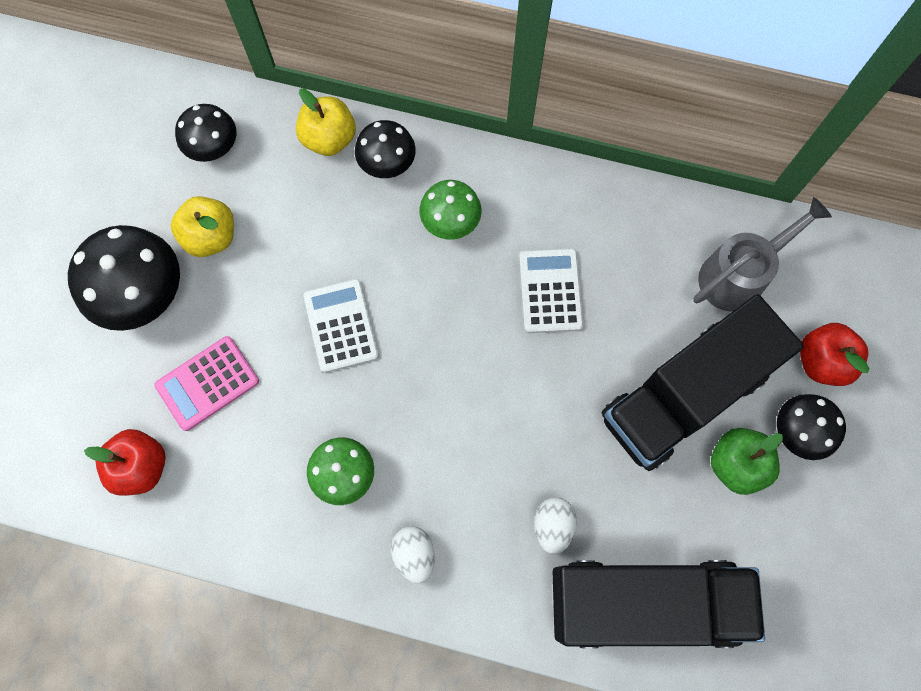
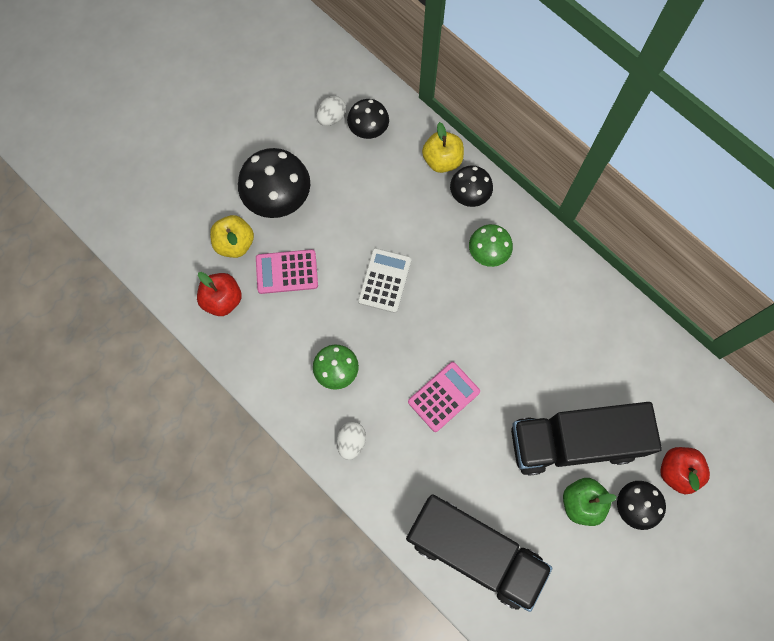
camera: 30 degrees right, 0 degrees up
(211, 237) = (337, 184): yellow apple -> yellow apple (235, 243)
(497, 430) = (444, 397): none -> pink calculator
(550, 291) = (526, 330): white calculator -> none
(553, 526) = (444, 473): white egg -> white egg (331, 117)
(739, 274) = (656, 386): grey watering can -> none

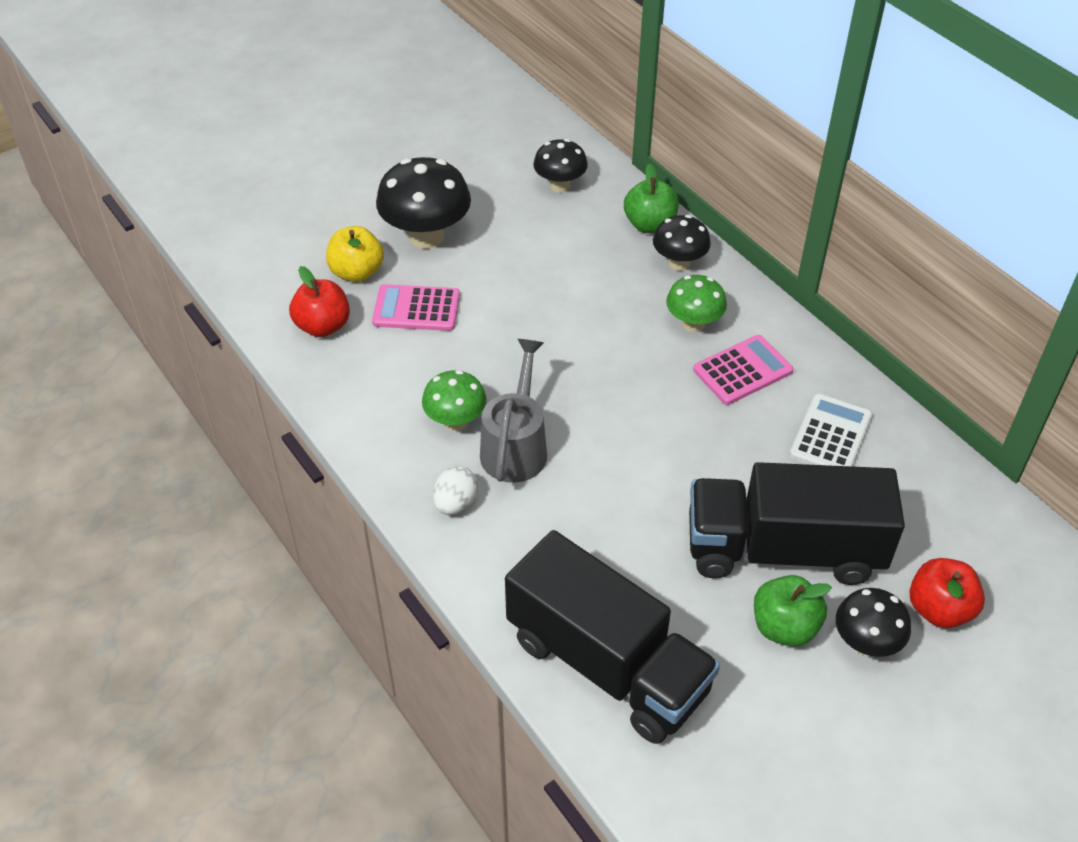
camera: 10 degrees right, 25 degrees down
(331, 117) = (515, 169): white egg -> none
(383, 385) = (516, 446): none -> grey watering can
(384, 280) = (546, 334): white calculator -> white calculator (830, 435)
(442, 160) = (650, 225): yellow apple -> green apple
(444, 397) = (600, 470): pink calculator -> pink calculator (743, 371)

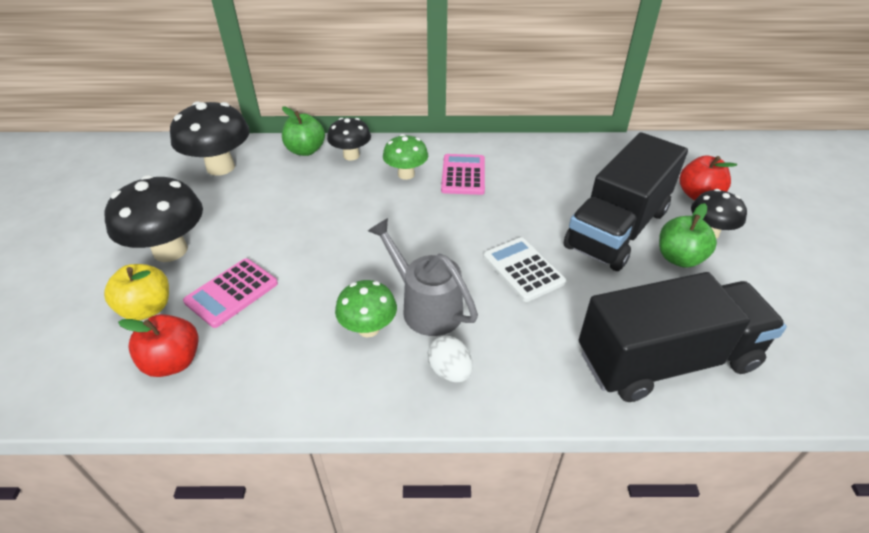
camera: 55 degrees left, 5 degrees down
(560, 185) = (220, 167): black mushroom -> black mushroom, size x1.66
(830, 435) = (543, 169): white calculator -> white calculator (523, 269)

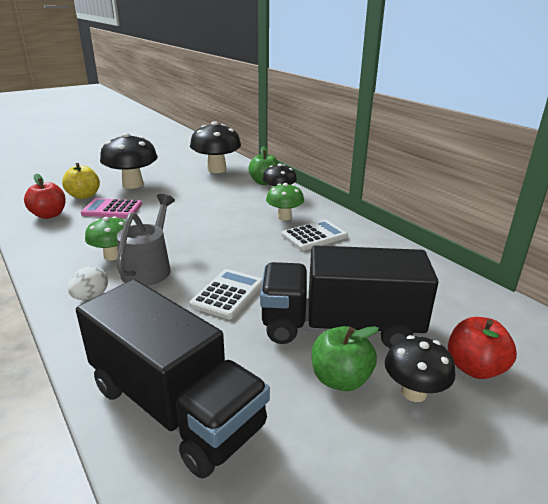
camera: 55 degrees right, 15 degrees down
(463, 175) = (314, 236): pink calculator -> white calculator

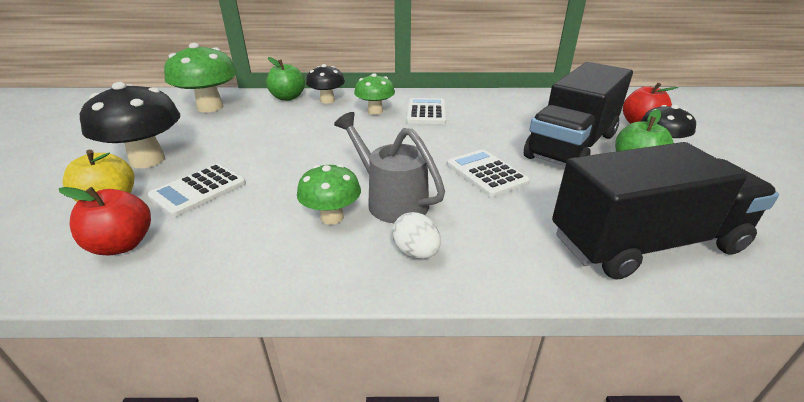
camera: 55 degrees left, 5 degrees up
(112, 209) = (198, 190): pink calculator -> white calculator
(216, 170) = (210, 107): black mushroom -> green mushroom

